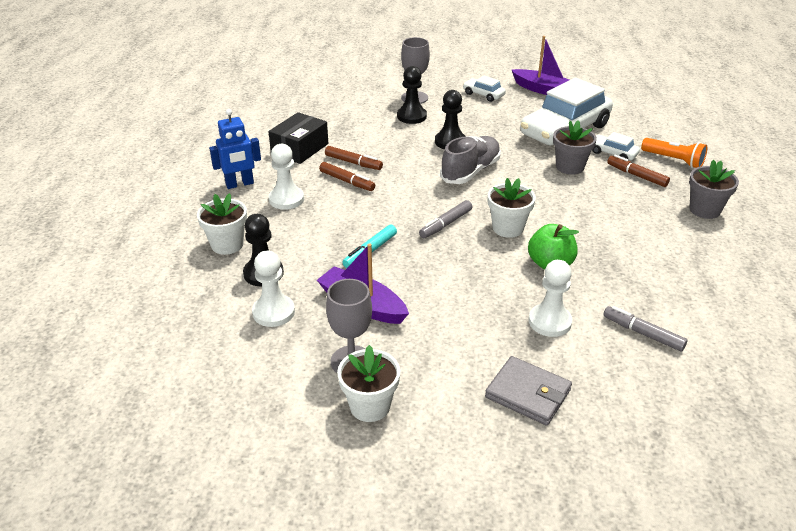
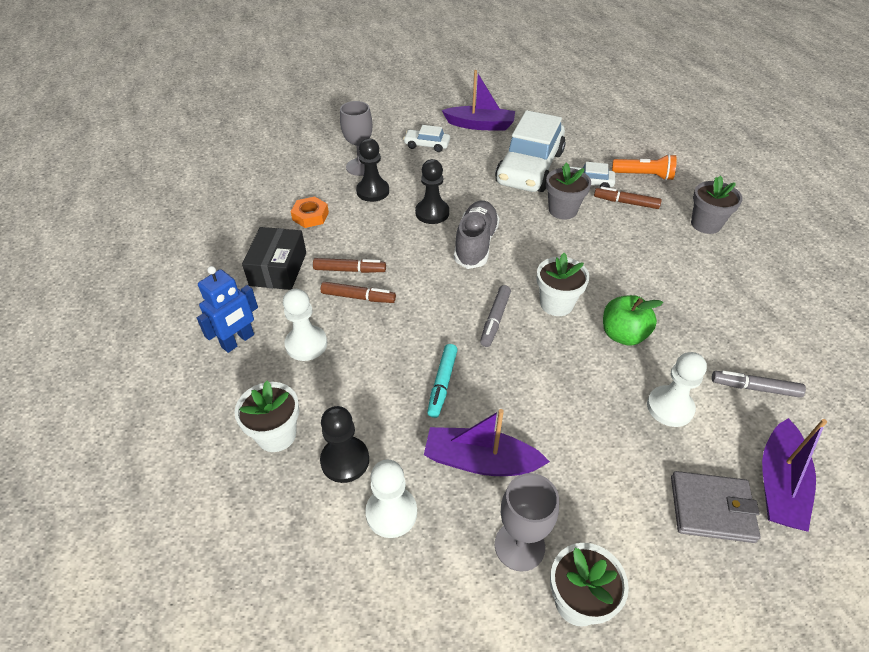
camera: 25 degrees left, 10 degrees up
(349, 121) = (310, 216): none -> orange nut
(605, 399) = (779, 484): none -> purple boat

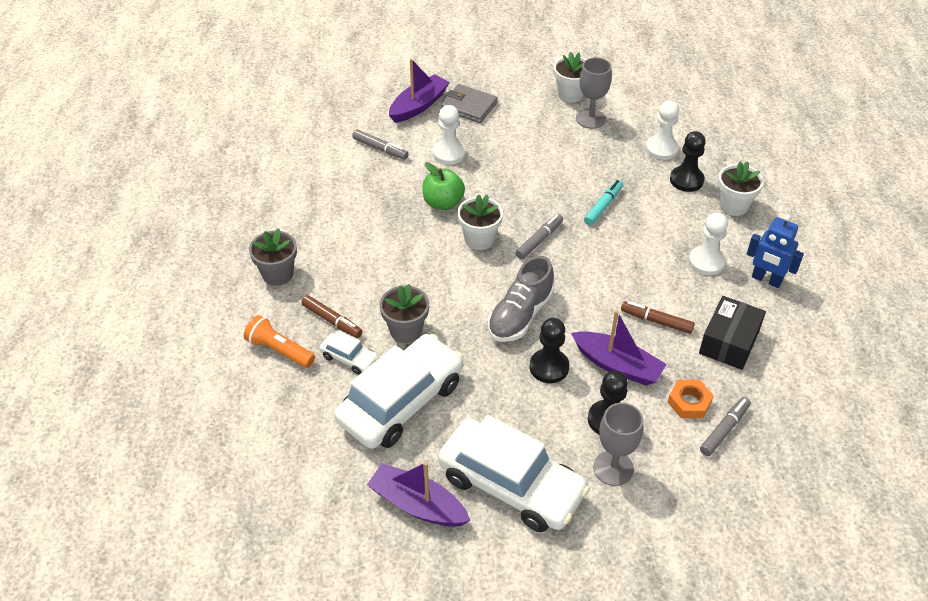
camera: 160 degrees left, 0 degrees up
(238, 341) = (766, 280): blue robot -> blue robot turned 120 degrees counterclockwise
(280, 205) = (724, 430): none -> grey marker
(358, 297) = (653, 291): brown marker -> none
(427, 145) = (511, 484): white car -> white car, size x2.27
(480, 461) = (595, 158): purple boat -> purple boat (617, 365)

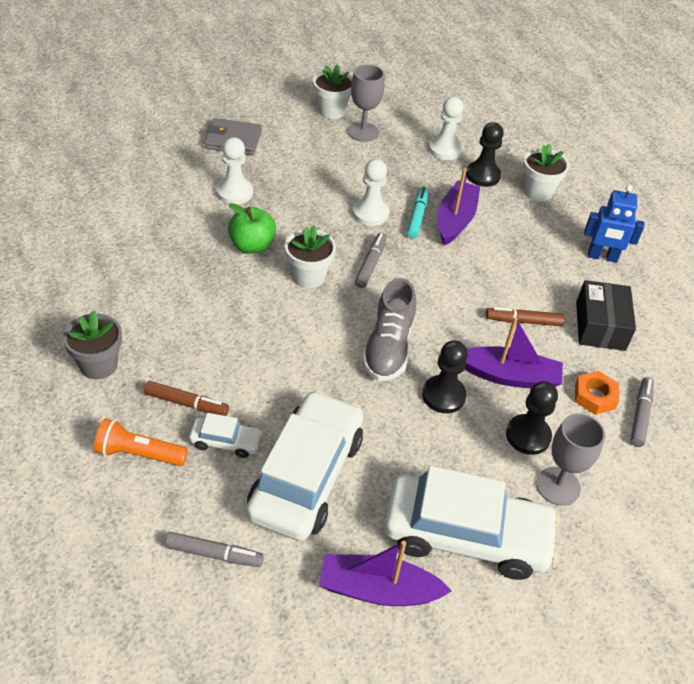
camera: 25 degrees left, 0 degrees up
(380, 149) = (157, 201): grey marker -> grey marker (214, 554)
(406, 330) = (275, 394): grey flower pot -> none
(418, 106) = (179, 148): purple boat -> purple boat (455, 220)
(706, 262) = (540, 251): white pawn -> white pawn (370, 213)

